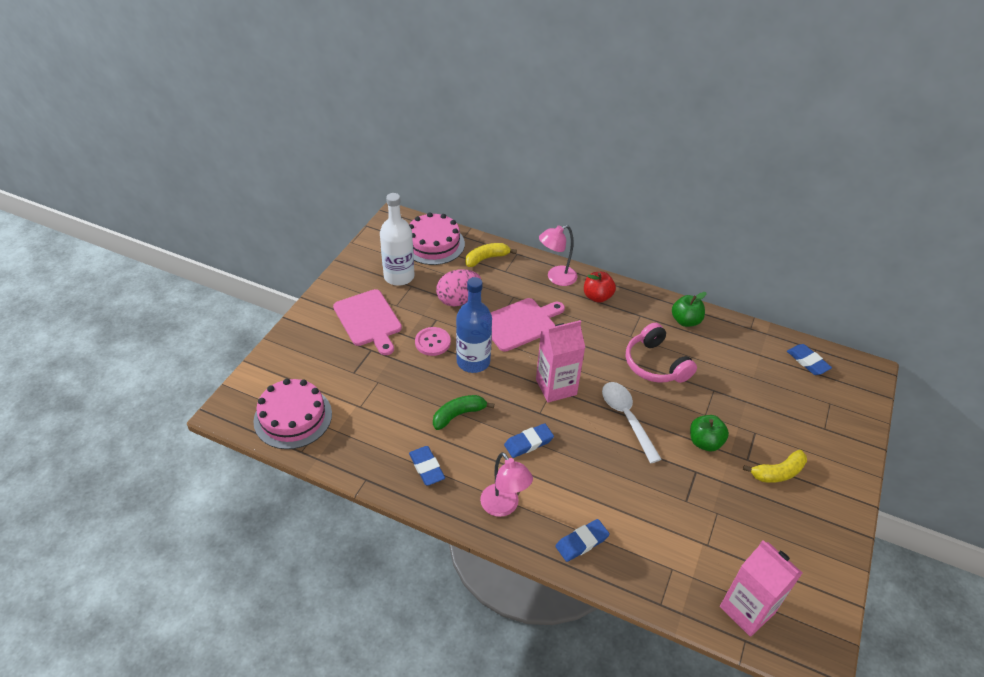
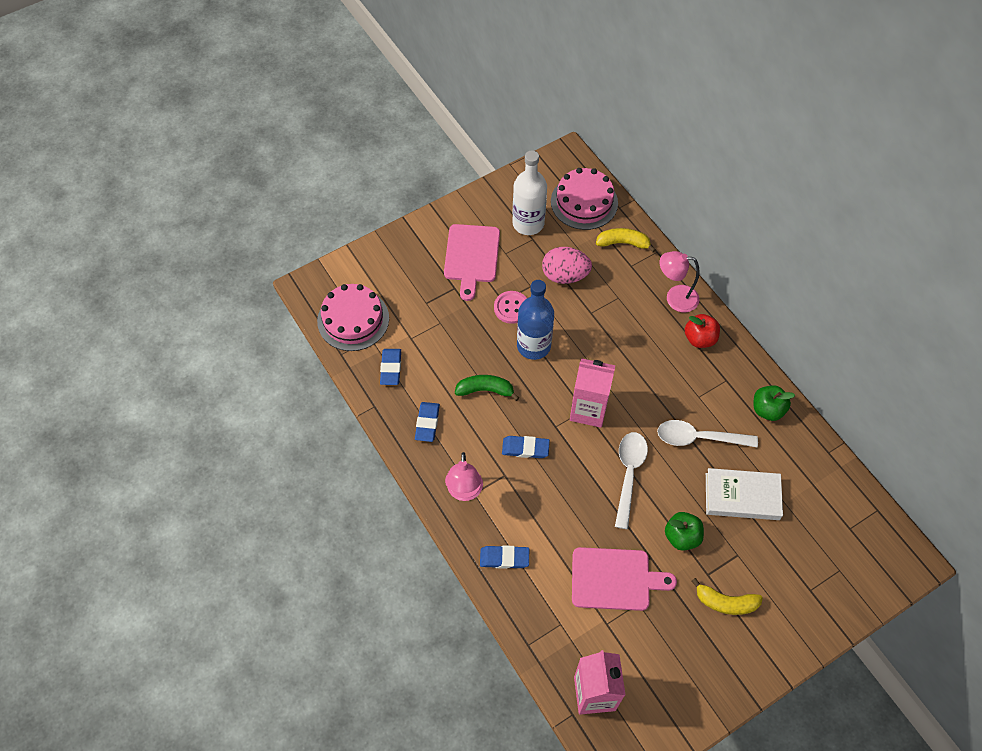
camera: 35 degrees right, 15 degrees up
(520, 323) = (604, 329): pink cutting board -> pink cutting board (615, 579)
(655, 364) = (699, 438): pink headphones -> white spoon
(721, 389) = (742, 496): none -> white book
(807, 362) = (856, 518): blue eraser -> blue eraser (391, 368)

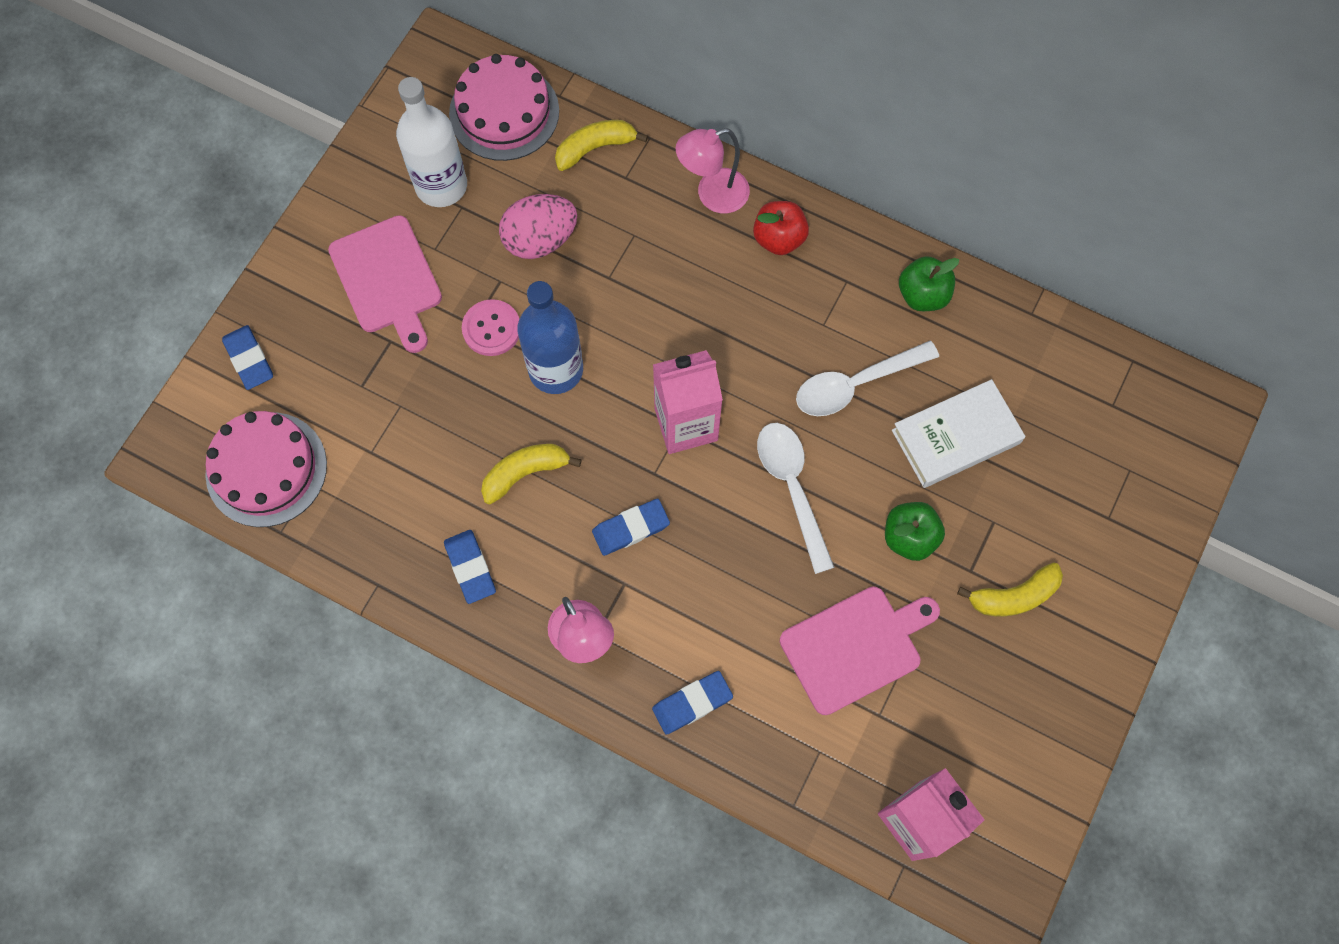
camera: 30 degrees left, 10 degrees up
(391, 368) = (368, 514): blue eraser -> blue eraser (249, 359)
(485, 390) = (525, 473): green banana -> yellow banana

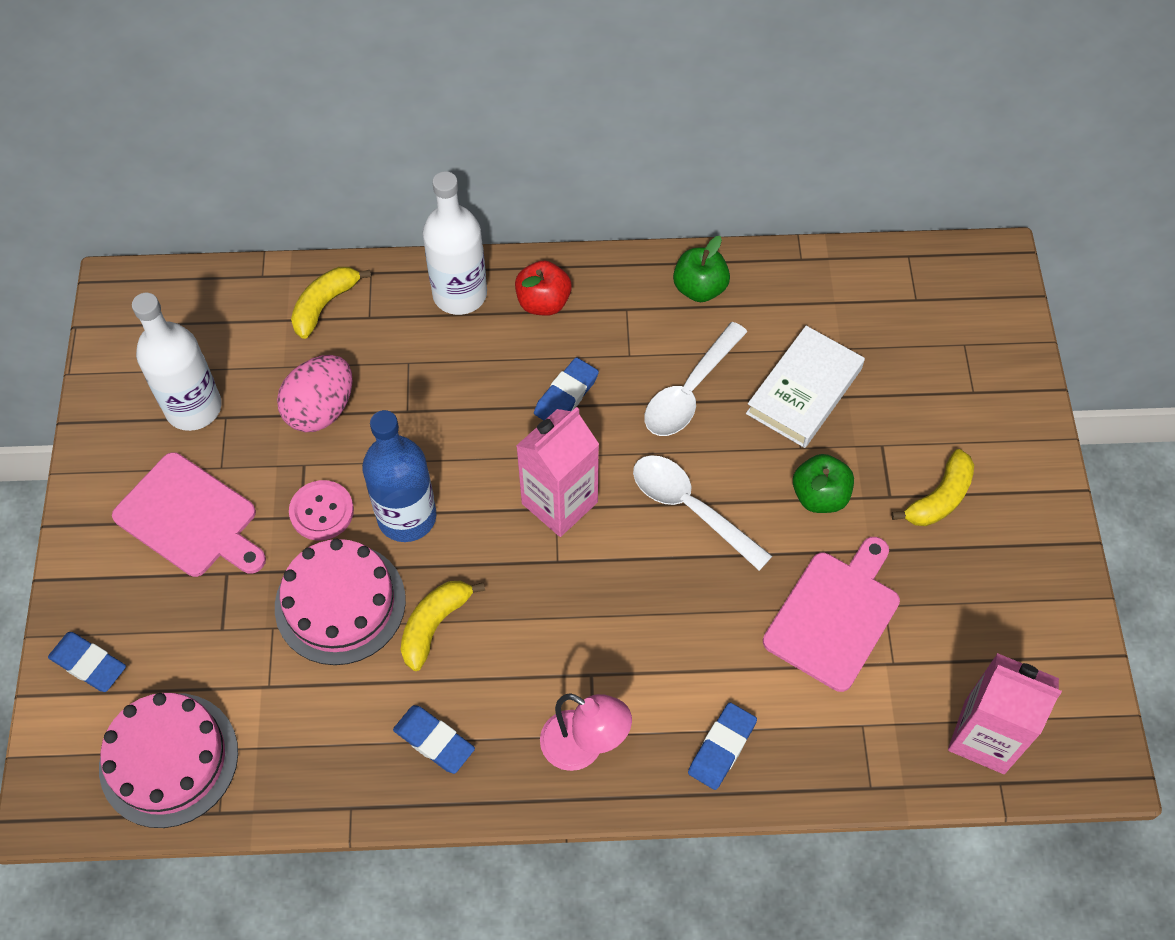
camera: 30 degrees left, 10 degrees down
(504, 112) = (217, 314): pink cake -> pink cake (340, 603)
(631, 528) = (566, 622): blue eraser -> blue eraser (566, 395)
(712, 195) = (460, 294): pink lamp -> white bottle

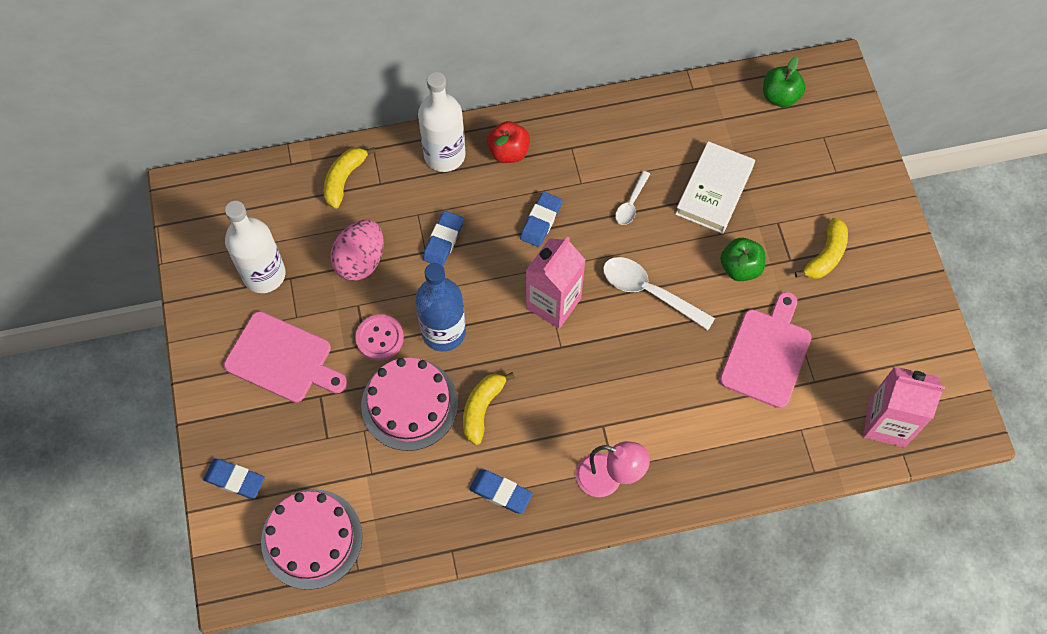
camera: 10 degrees left, 5 degrees up
(690, 391) = (631, 203): white spoon -> white spoon, size x0.57
(699, 288) = (622, 123): green apple -> green apple (780, 96)
(722, 748) = (706, 462): blue eraser -> blue eraser (443, 241)

